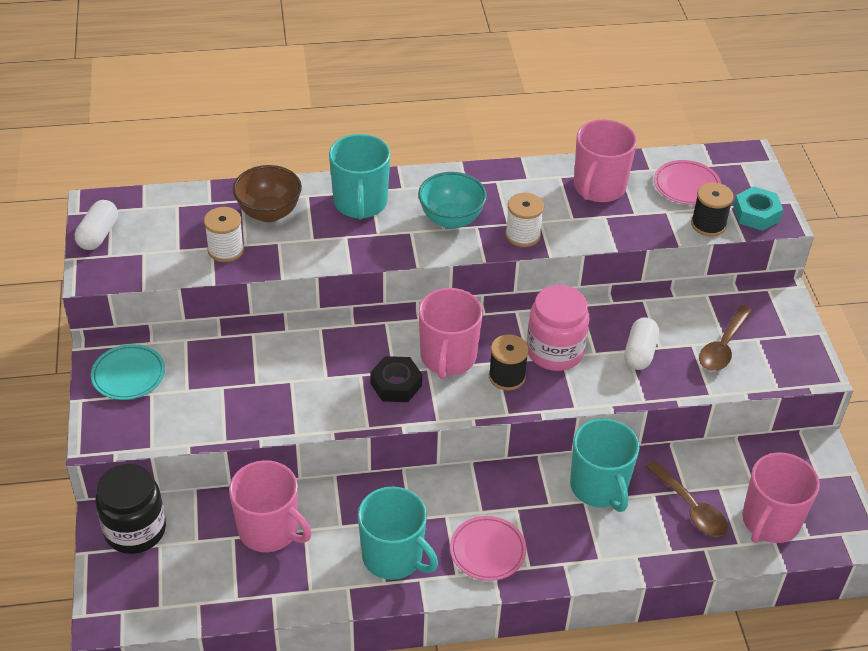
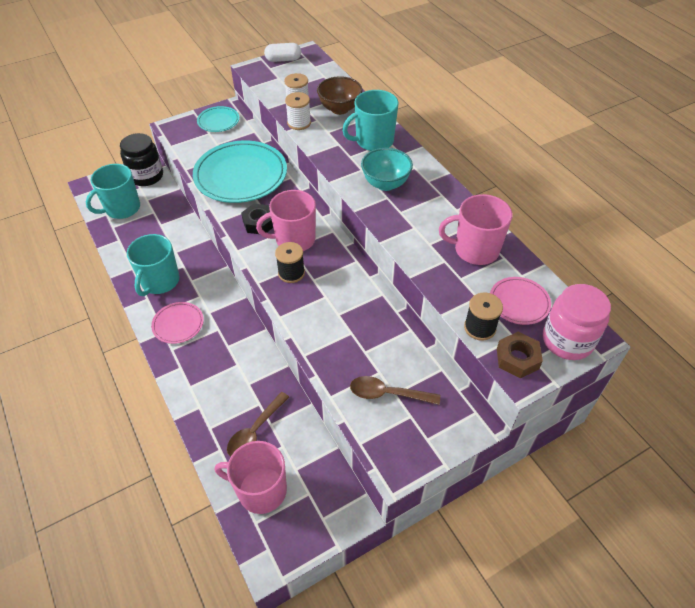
camera: 70 degrees right, 5 degrees up
(269, 530) = (162, 224): pink mug -> none
(282, 380) = (241, 175): none -> turquoise plate
(523, 235) = (393, 222): white spool -> white spool (299, 123)
(554, 351) = (328, 291): pink jar -> pink jar (567, 340)
(599, 487) = (252, 370): turquoise mug -> turquoise mug (122, 208)
(640, 353) = (352, 341): white capsule -> none
(756, 214) = (517, 358): turquoise nut -> brown nut

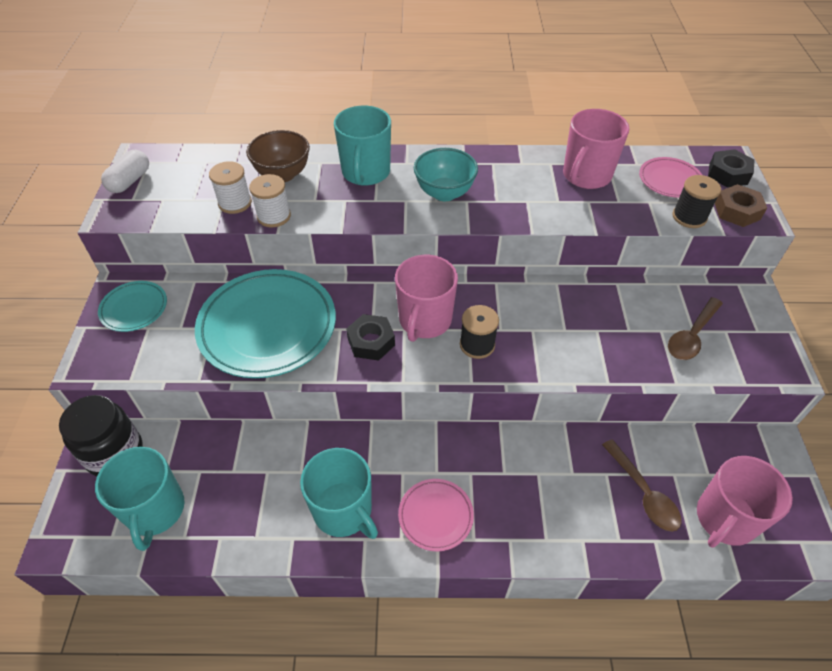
camera: 60 degrees left, 0 degrees up
(567, 340) = (728, 174): pink jar -> black nut

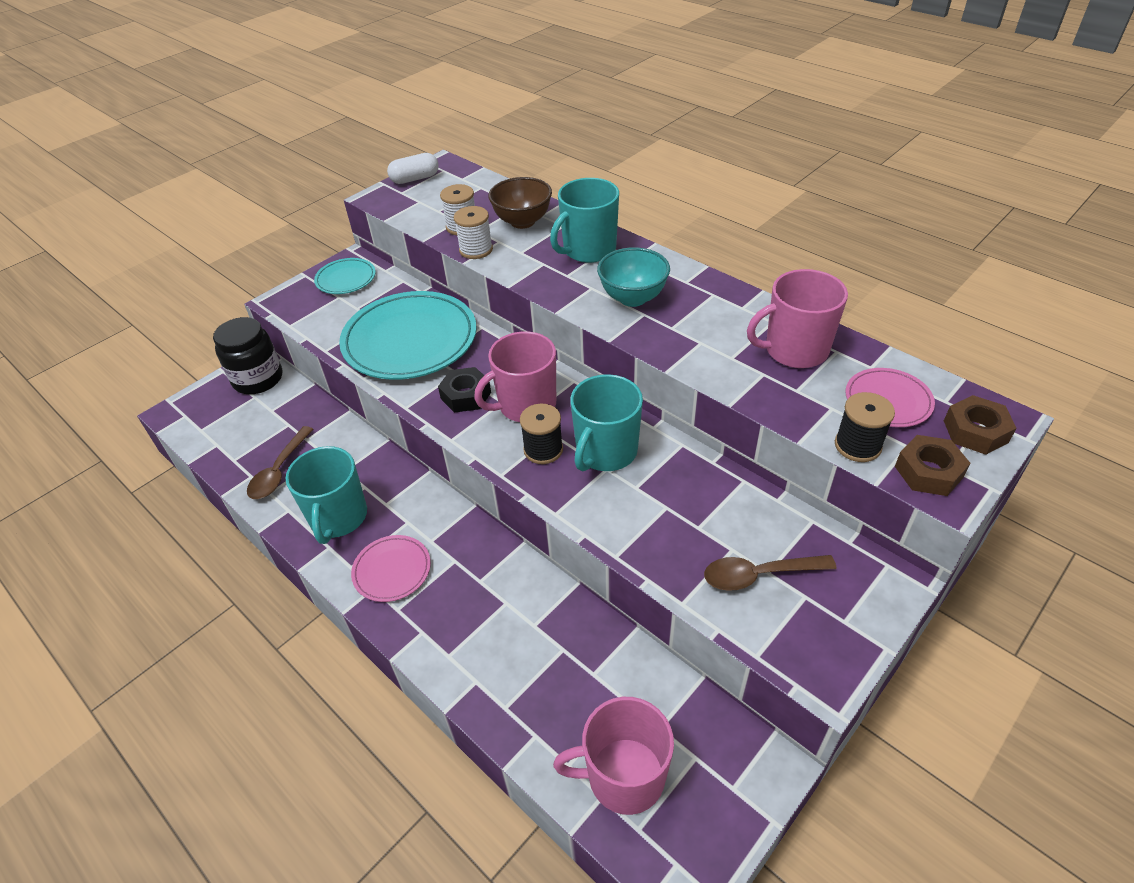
camera: 45 degrees right, 5 degrees down
(155, 510) = (238, 431): turquoise mug -> turquoise mug (606, 452)
(643, 493) = (575, 690): brown spoon -> brown spoon (279, 471)
(728, 174) = (975, 431): black nut -> brown nut

